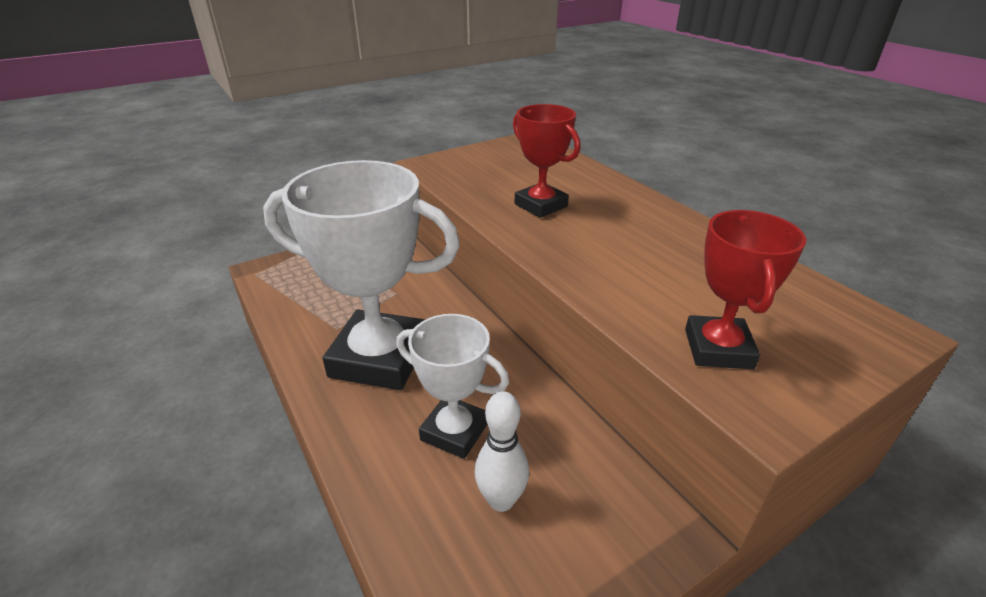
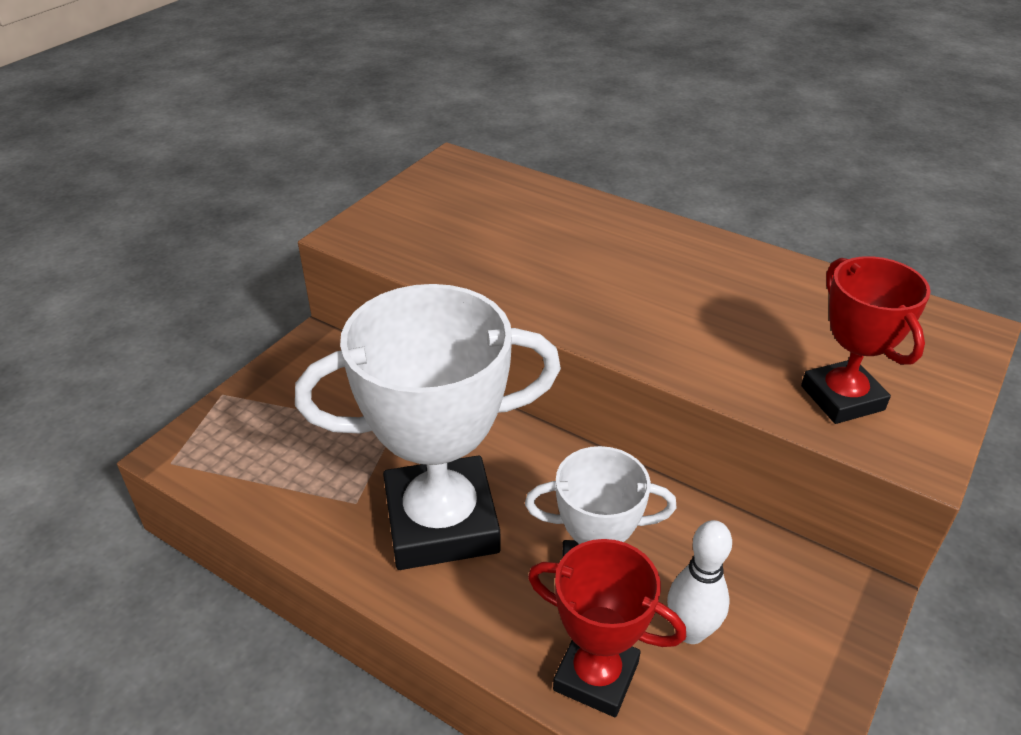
camera: 25 degrees left, 5 degrees up
(541, 205) = (545, 265): red trophy -> red trophy (596, 676)

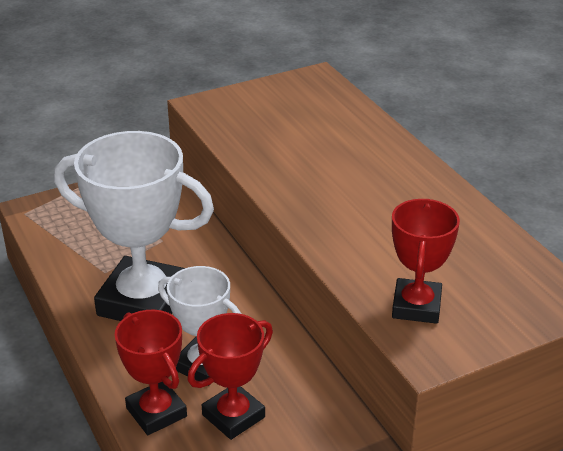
camera: 30 degrees right, 5 degrees down
(690, 631) = (233, 416): white bowling pin -> red trophy

